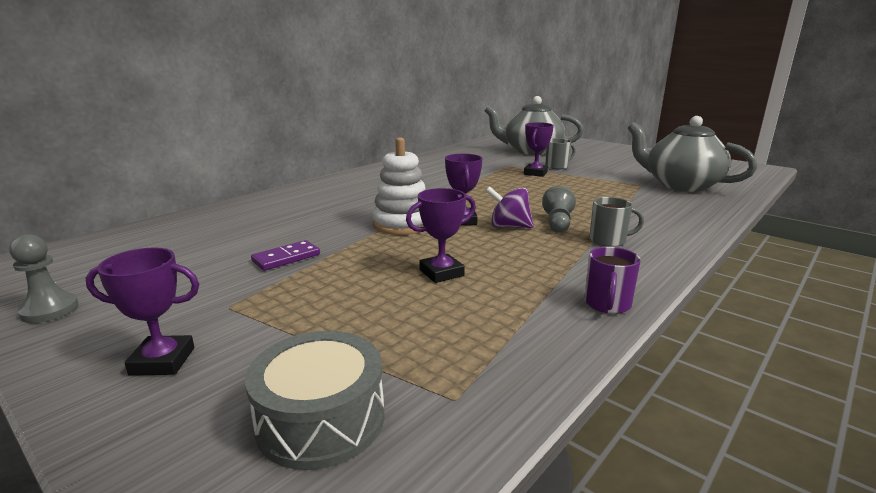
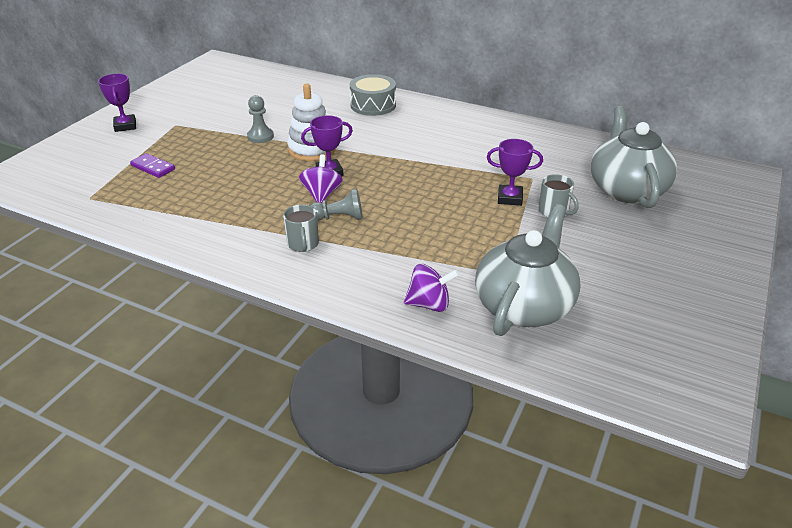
camera: 75 degrees right, 15 degrees up
(49, 310) = (170, 88): grey pawn -> grey pawn (260, 136)
(286, 258) = (239, 124): purple domino -> purple domino (153, 167)
(321, 419) = (80, 170): grey drum -> grey drum (373, 105)
(441, 273) = (224, 177): purple trophy -> none
(607, 304) = (184, 241): purple mug -> none
(692, 206) = (429, 304): none -> purple spinning top

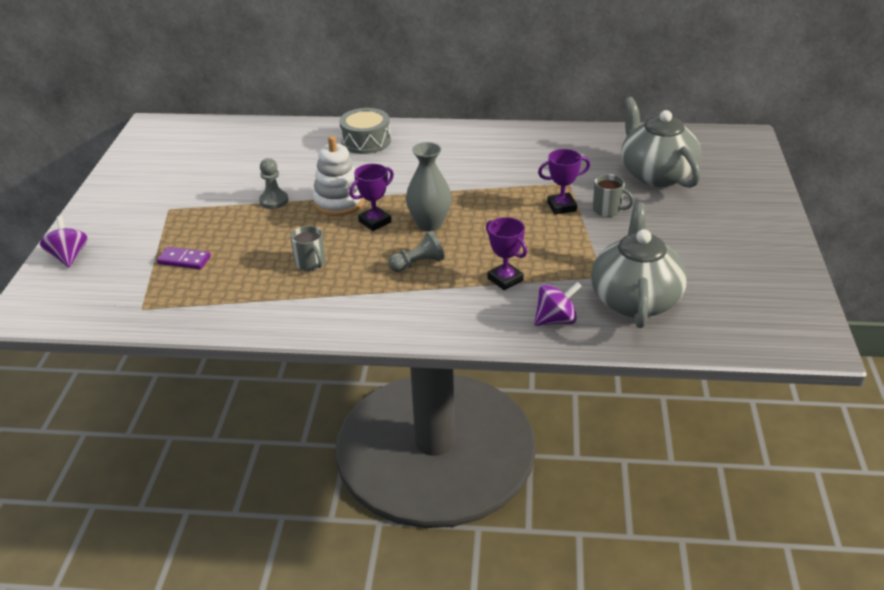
camera: 20 degrees left, 0 degrees up
(125, 126) = (111, 223): purple trophy -> purple trophy (505, 279)
(303, 244) = (403, 297): grey mug -> grey mug (310, 263)
(322, 194) = (384, 245): purple spinning top -> purple spinning top (69, 256)
(375, 185) = (429, 224): none -> grey vase

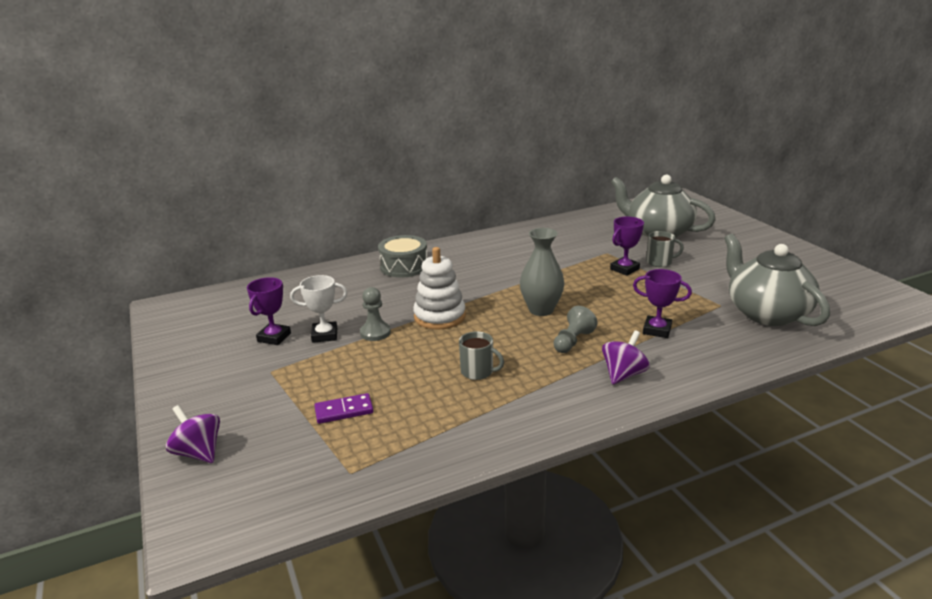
camera: 30 degrees left, 10 degrees down
(235, 190) = (324, 335): none -> white trophy
(375, 222) = (492, 322): purple trophy -> purple trophy (274, 337)
(556, 320) = (736, 346): purple spinning top -> purple spinning top (623, 374)

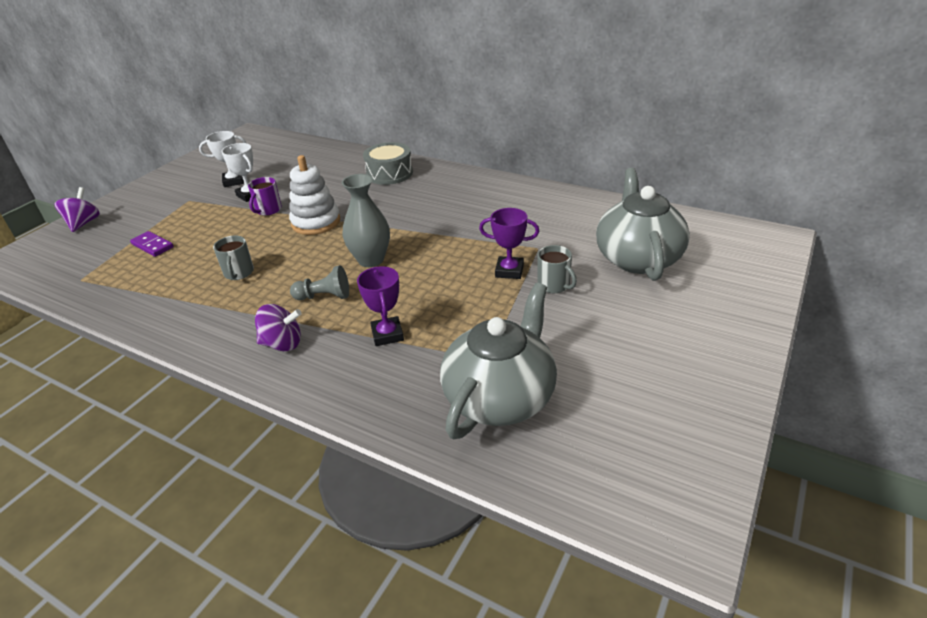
camera: 55 degrees right, 10 degrees up
(274, 337) = (233, 181): purple trophy -> white trophy
(375, 333) = (268, 210): grey pawn -> purple mug

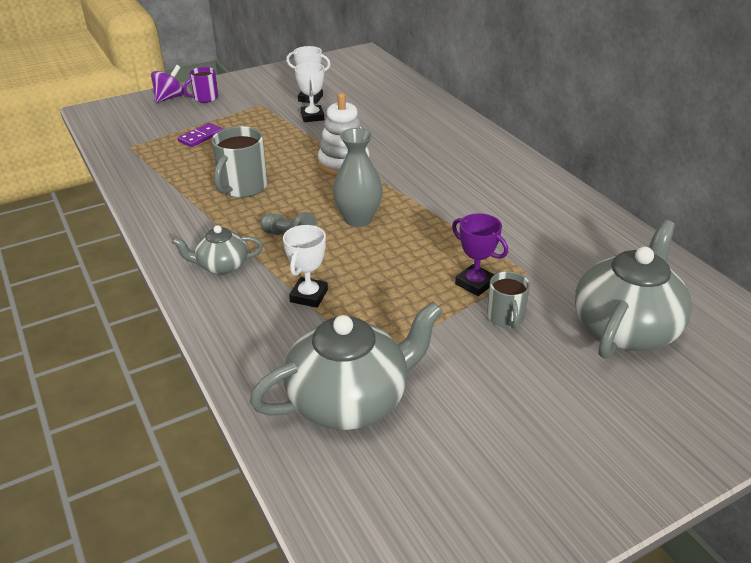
camera: 30 degrees right, 0 degrees up
(152, 246) = (200, 137): purple domino -> purple domino turned 60 degrees clockwise
(239, 273) = (242, 187): grey mug -> grey mug, size x1.61
(268, 210) = (315, 137): purple mug -> purple mug (205, 98)
(282, 344) = (221, 266): purple spinning top -> grey teapot
(387, 334) = (309, 296): purple trophy -> white trophy
(389, 173) = (453, 138): grey drum -> none

